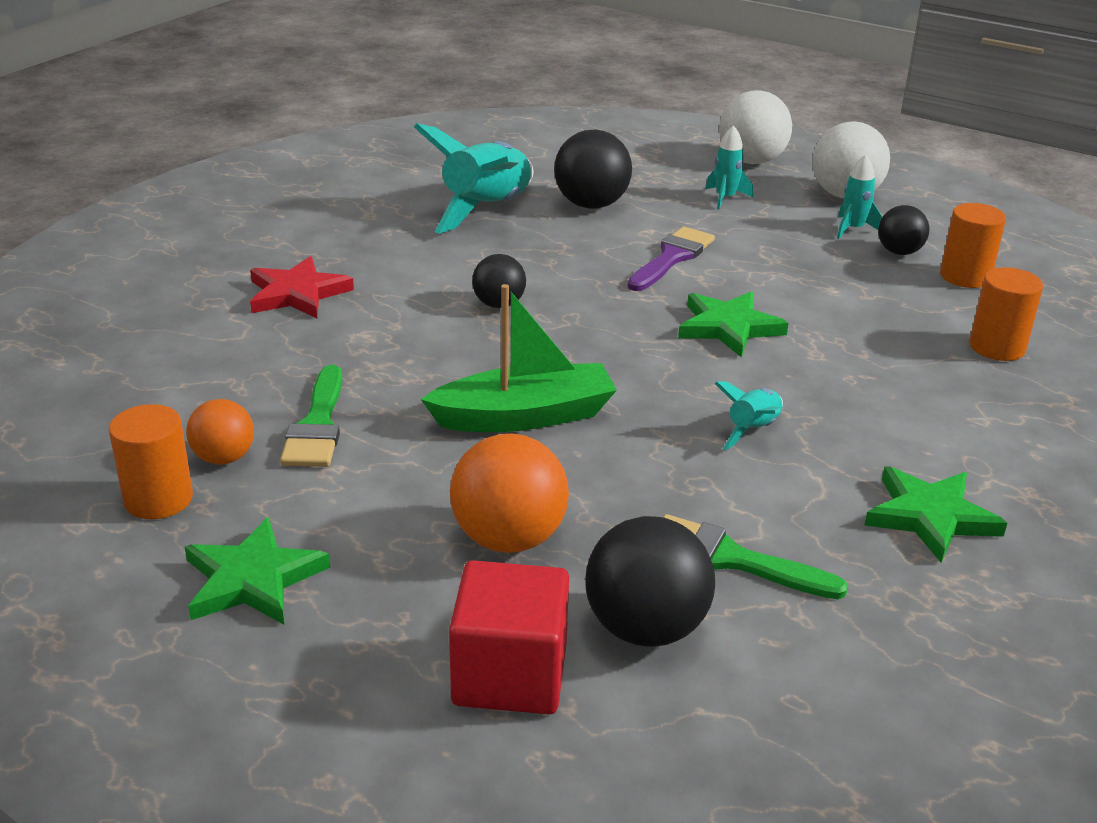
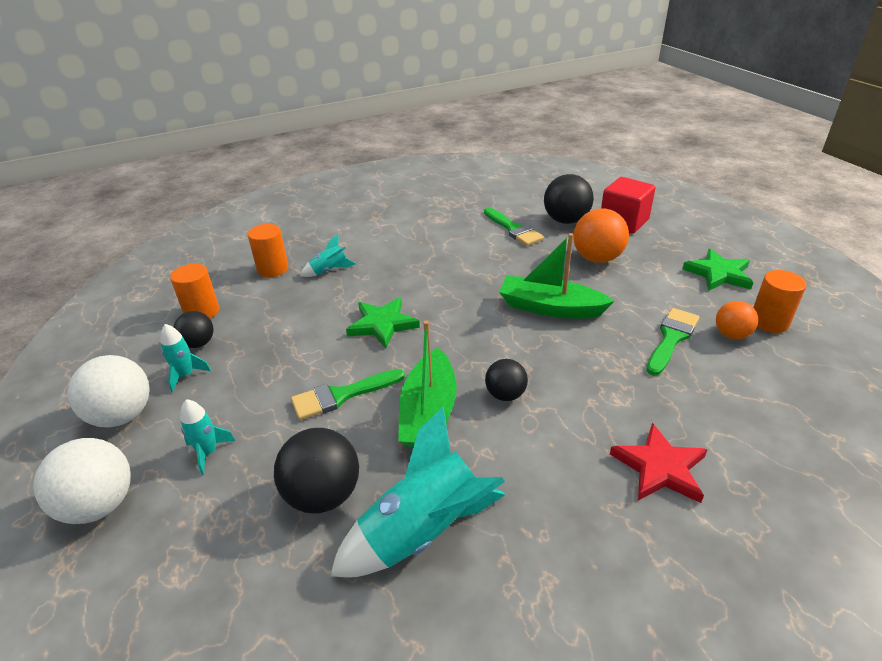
camera: 145 degrees left, 5 degrees up
(565, 270) = (428, 413): none -> green boat
(671, 258) = (342, 395): purple brush -> green brush
(753, 430) = (446, 268): turquoise rocket -> turquoise rocket (329, 270)
(930, 517) = (422, 221): green star -> none

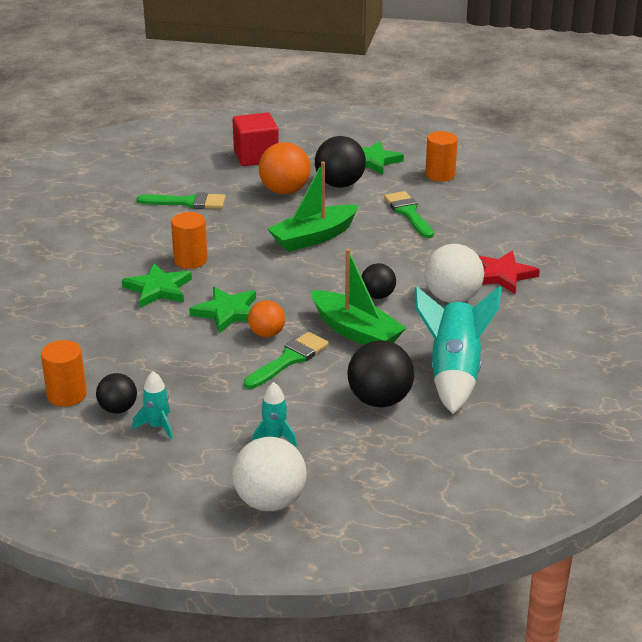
camera: 55 degrees left, 5 degrees down
(122, 415) = (170, 471): white ball -> white ball (452, 298)
(273, 269) = (52, 337): orange cylinder -> orange cylinder (190, 260)
(329, 270) = (105, 309): turquoise rocket -> none
(342, 395) = (289, 360): green brush -> green brush turned 150 degrees counterclockwise
(380, 277) = (158, 289): none -> green star
(566, 220) = (214, 176): black ball -> black ball (340, 184)
(731, 334) = (433, 193): orange ball -> orange ball (267, 334)

